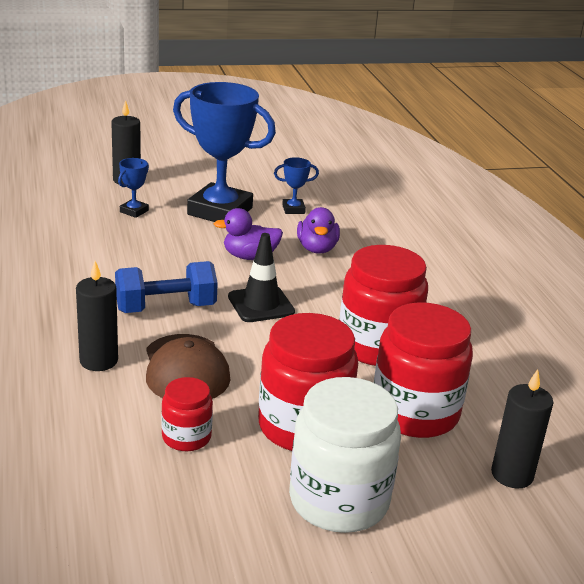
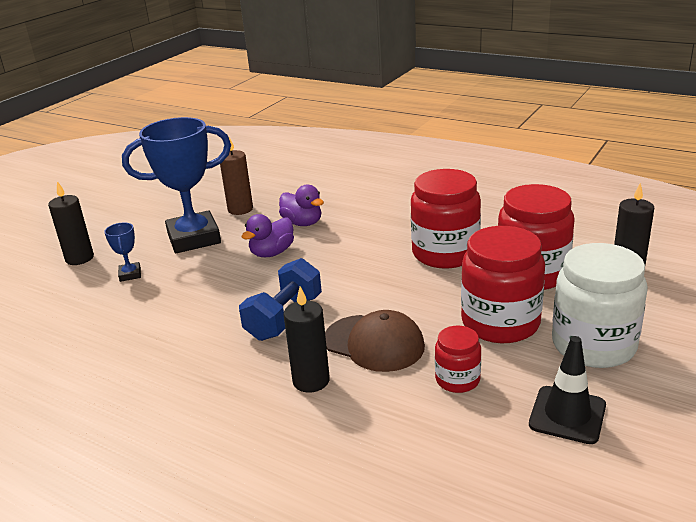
camera: 40 degrees left, 0 degrees up
(261, 304) = (337, 275): black traffic cone -> black traffic cone (567, 415)
(293, 209) = (240, 209): blue trophy -> brown candle

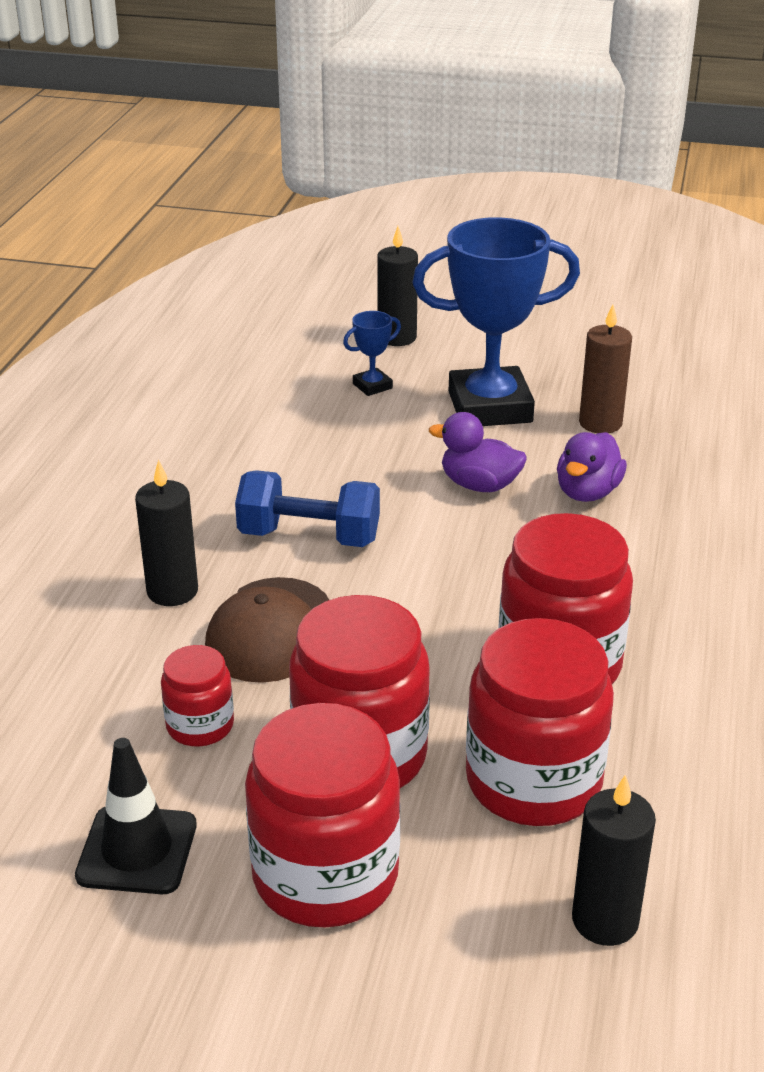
camera: 70 degrees right, 5 degrees up
(194, 238) = (490, 407): blue trophy -> blue trophy turned 60 degrees counterclockwise
(593, 345) = (325, 875): white jar -> red jar

